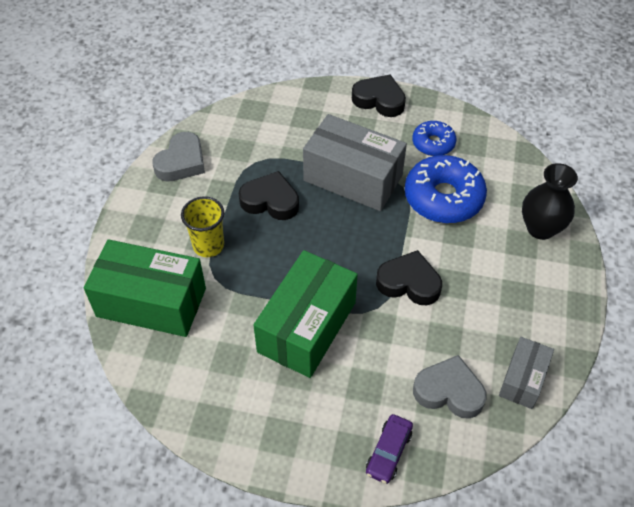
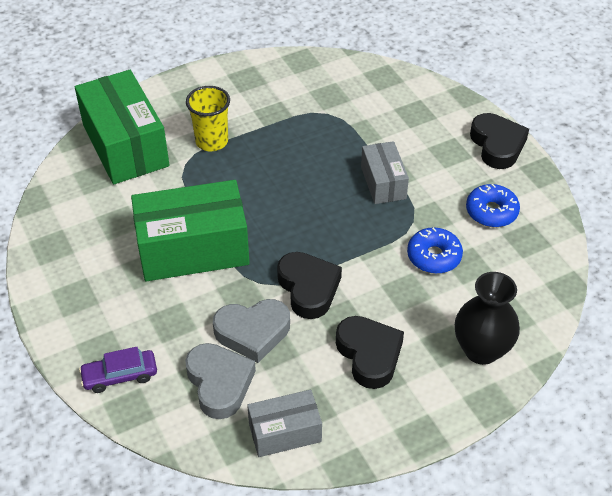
camera: 50 degrees right, 5 degrees down
(181, 162) = (277, 74): grey heart -> grey heart (252, 332)
(270, 201) = (297, 148): black heart -> black heart (369, 354)
(353, 178) = (383, 183): grey box -> grey box, size x0.55
(443, 198) = (434, 256): blue donut -> blue donut, size x0.57

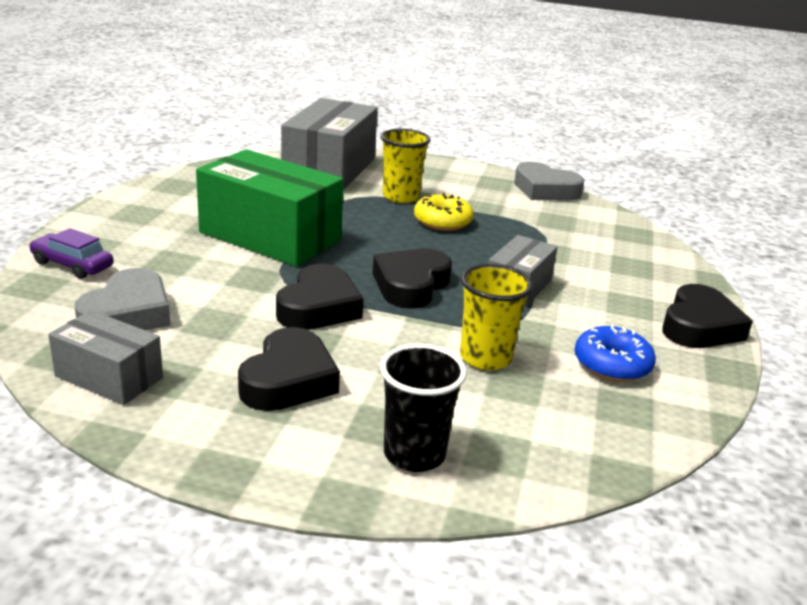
camera: 40 degrees right, 20 degrees down
(125, 145) = (329, 169): green box -> grey box
(252, 332) = (217, 303): grey heart -> grey heart (545, 190)
(270, 150) = (442, 222): none -> yellow donut
(329, 228) = (411, 285): none -> black heart
(434, 256) = (485, 358): blue donut -> yellow cup
(481, 350) = (414, 454): black vase -> black cup

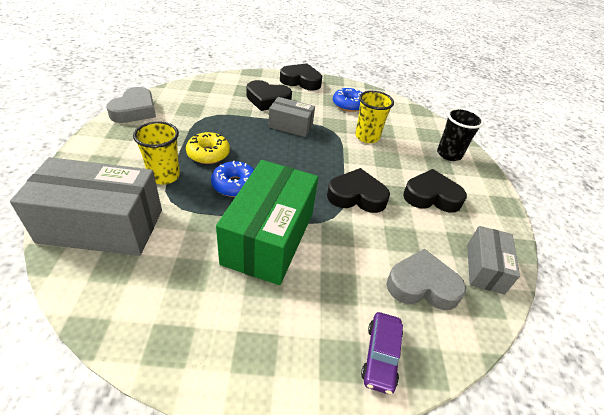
camera: 105 degrees left, 15 degrees up
(373, 230) = (235, 185): none -> blue donut
(411, 285) = (309, 163): black heart -> black heart (267, 100)

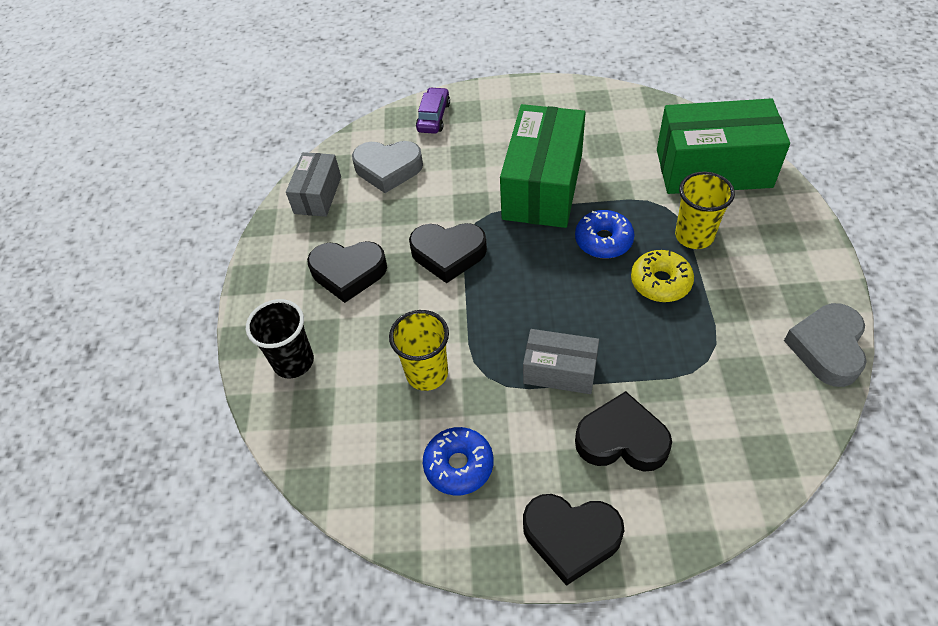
camera: 175 degrees left, 10 degrees up
(102, 226) = (713, 168): grey box -> green box

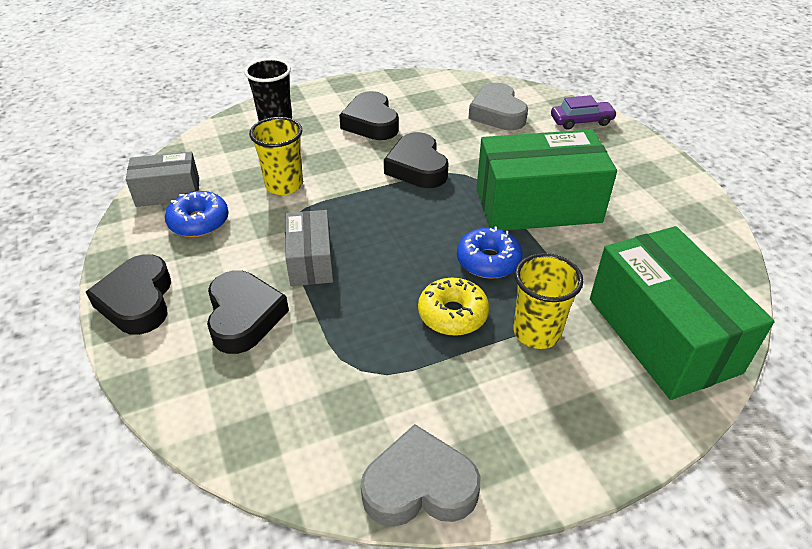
camera: 65 degrees right, 10 degrees down
(318, 195) = (445, 88): grey box -> grey box (168, 192)

